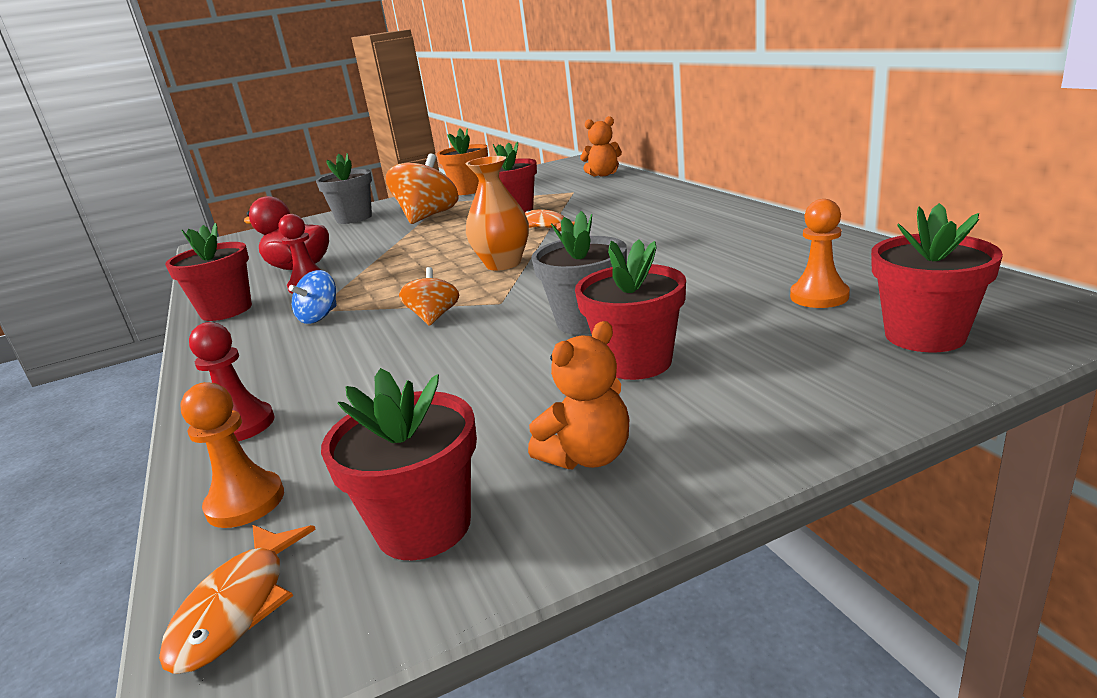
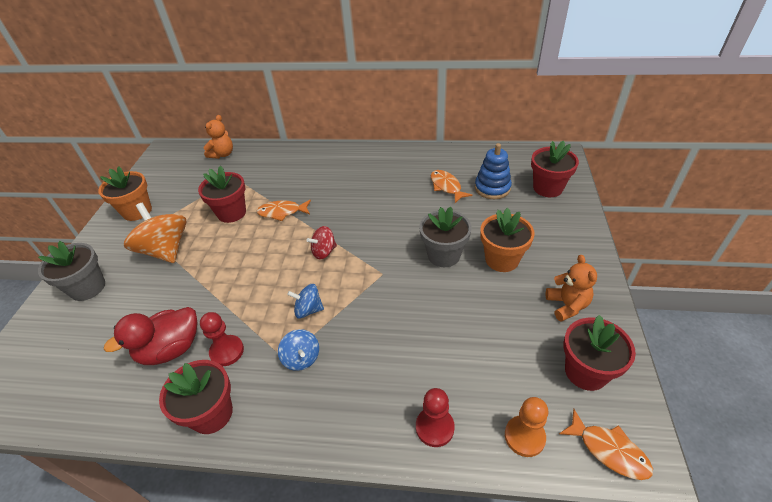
camera: 60 degrees left, 20 degrees up
(397, 293) = (308, 310): none -> blue spinning top
(434, 317) = (371, 305): orange spinning top -> none
(503, 264) = (324, 252): orange vase -> red spinning top
(636, 362) = (502, 259): red flower pot -> orange flower pot
(755, 270) = (446, 186): none -> orange fish
(819, 296) = (492, 188): orange pawn -> blue stacking toy

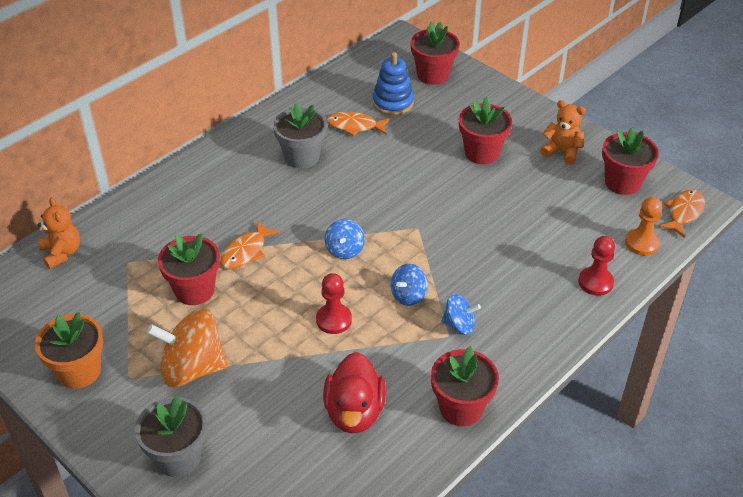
camera: 55 degrees left, 0 degrees up
(227, 351) = (400, 371): red pawn -> red pawn (334, 320)
(324, 252) = (345, 250): red spinning top -> blue spinning top
(443, 255) = (439, 180): grey flower pot -> grey flower pot (302, 157)
(502, 259) = (482, 153): orange flower pot -> red flower pot
(609, 450) = (683, 213): orange fish -> orange fish turned 45 degrees counterclockwise

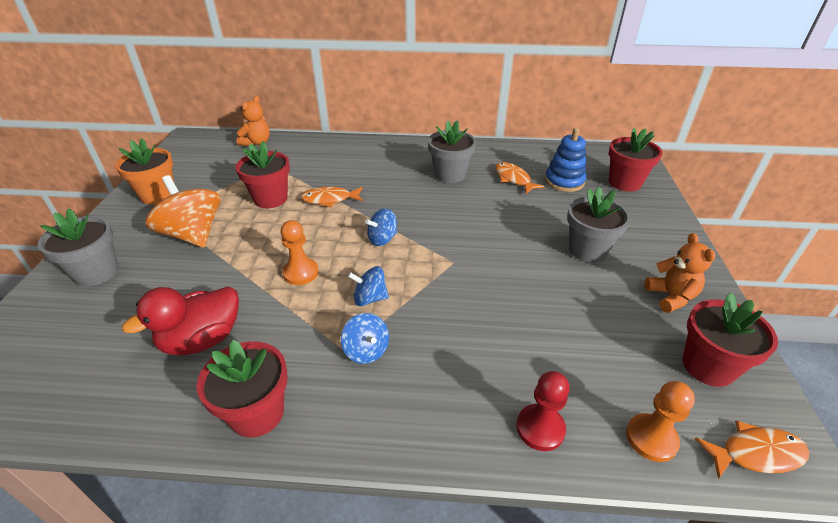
camera: 50 degrees right, 5 degrees down
(334, 320) = (300, 273): red pawn -> orange pawn
(482, 153) = (588, 250): red flower pot -> grey flower pot

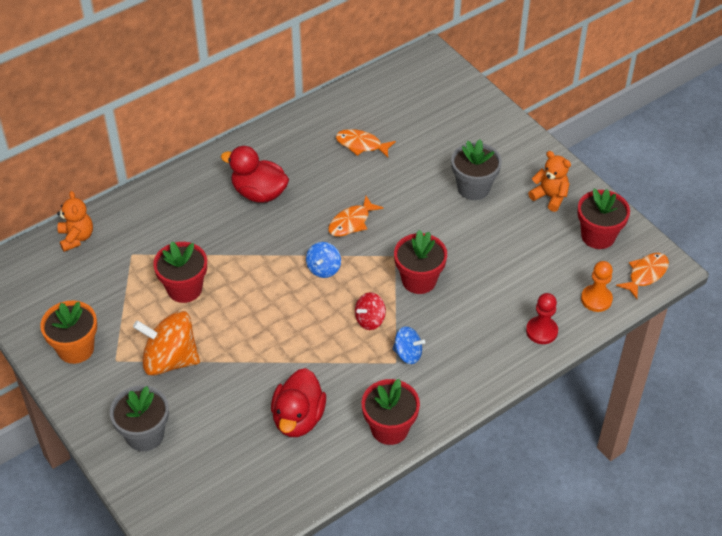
camera: 40 degrees left, 10 degrees up
(300, 273) = (299, 333): orange pawn -> none
(329, 199) = (236, 258): orange fish -> orange fish (351, 222)
(370, 298) = (370, 320): blue spinning top -> red spinning top
(399, 172) = (259, 193): none -> red duck
(450, 174) = (305, 170): grey flower pot -> none
(564, 181) = (403, 124): blue stacking toy -> none
(624, 183) = (449, 99): red flower pot -> red flower pot (419, 280)

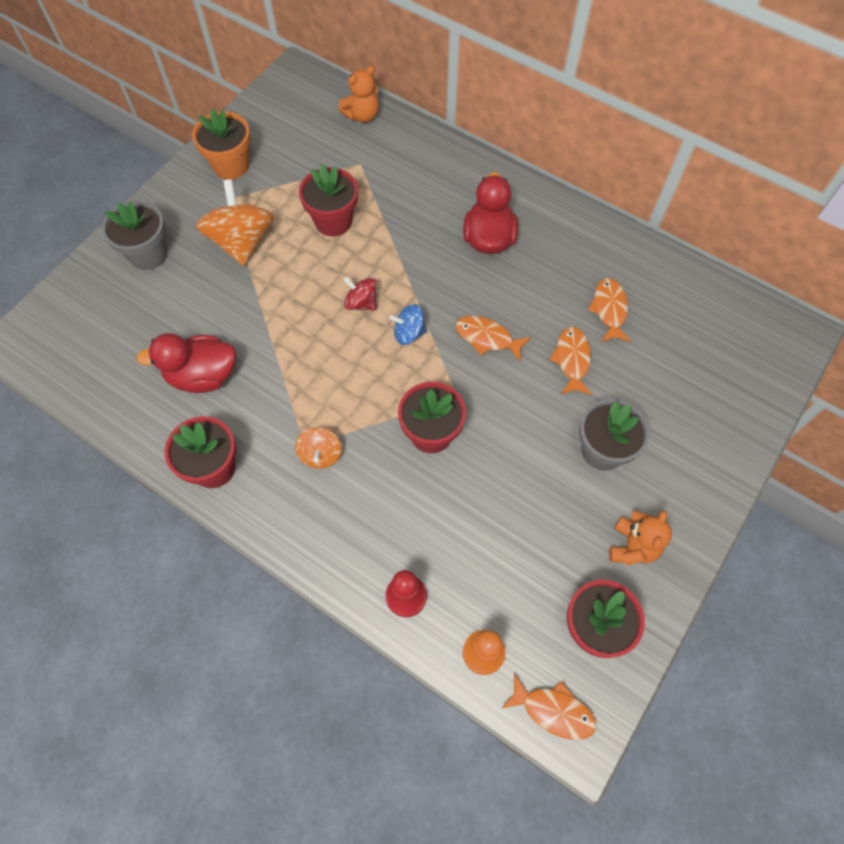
camera: 70 degrees right, 15 degrees up
(370, 320) = (354, 401): red spinning top -> red spinning top (361, 303)
(393, 180) = (572, 360): none -> orange fish
(408, 354) = (320, 454): blue spinning top -> orange spinning top

